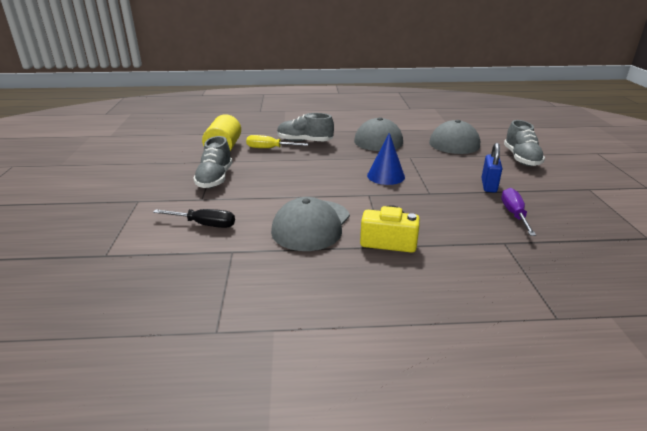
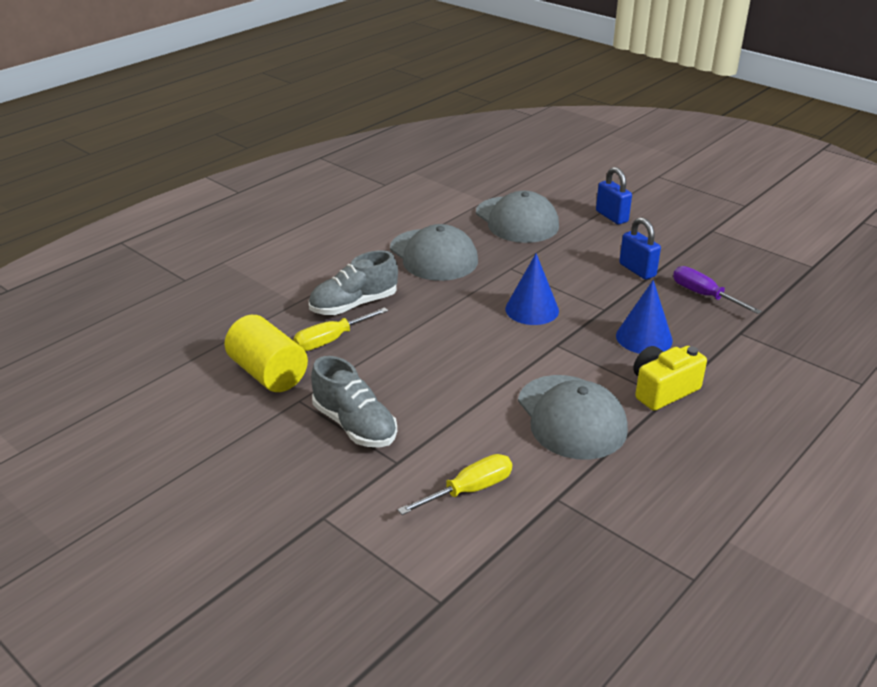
camera: 45 degrees left, 5 degrees up
(204, 224) = (469, 490): black screwdriver -> yellow screwdriver
(428, 214) = (644, 338): none -> blue cone
(521, 158) = (611, 216): grey shoe -> blue padlock

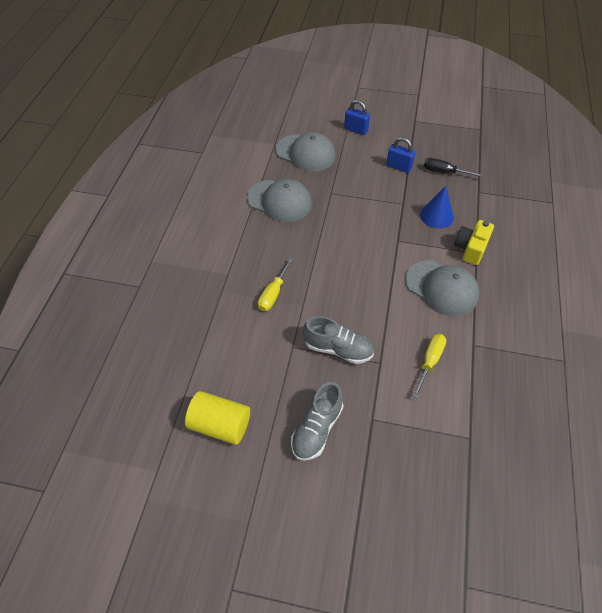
camera: 30 degrees left, 20 degrees up
(268, 373) = (258, 336): yellow cylinder -> yellow cylinder (220, 425)
(354, 305) = (264, 260): grey shoe -> grey shoe (317, 428)
(532, 309) = (366, 220): blue cone -> none
(704, 295) = (444, 172): purple screwdriver -> black screwdriver

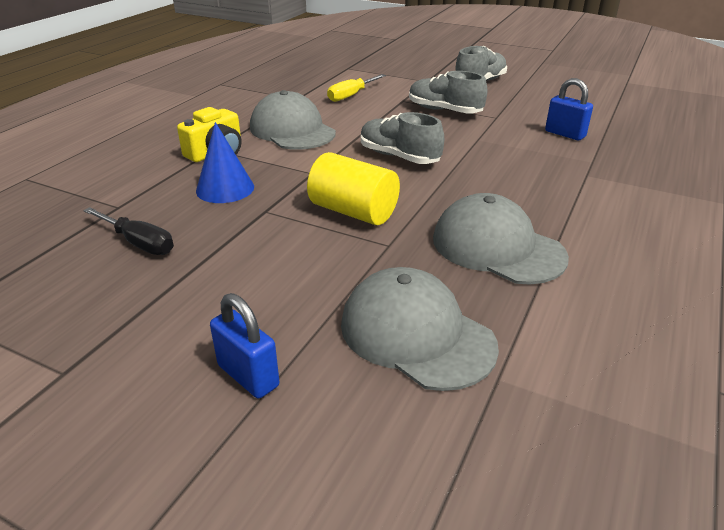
camera: 165 degrees left, 20 degrees down
(220, 425) = (573, 91): yellow cylinder -> yellow cylinder (353, 212)
(273, 293) = (516, 151): yellow screwdriver -> none
(351, 269) = (399, 157): none -> grey shoe
(398, 167) = (218, 267): blue padlock -> blue padlock (565, 134)

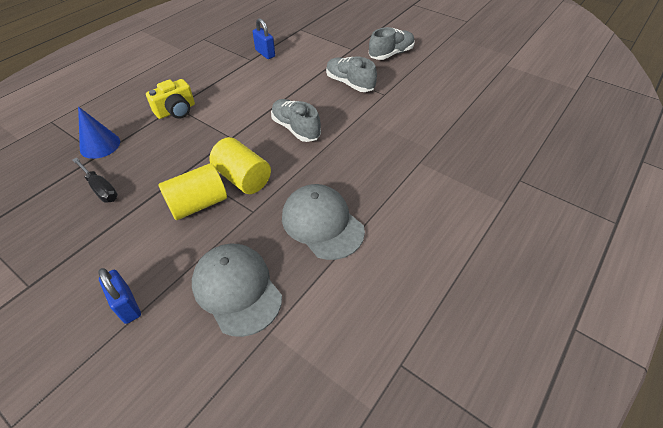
camera: 10 degrees right, 15 degrees up
(225, 188) = (169, 146): blue cone -> blue cone (100, 145)
(292, 130) = (234, 93): grey cap -> none
(301, 245) = (198, 204): none -> yellow cylinder
(351, 95) = (290, 60): yellow screwdriver -> none
(565, 134) = (426, 118): blue padlock -> blue padlock (265, 53)

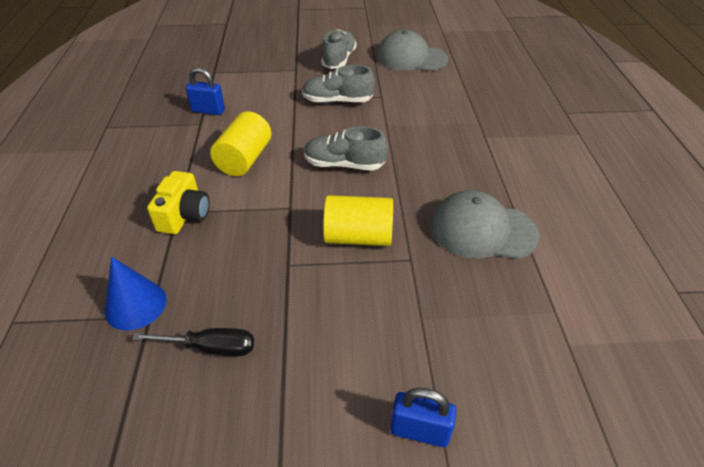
camera: 40 degrees left, 5 degrees down
(198, 204) = (348, 288): yellow cylinder -> yellow cylinder (244, 159)
(237, 289) = (495, 333): grey cap -> grey cap (411, 58)

